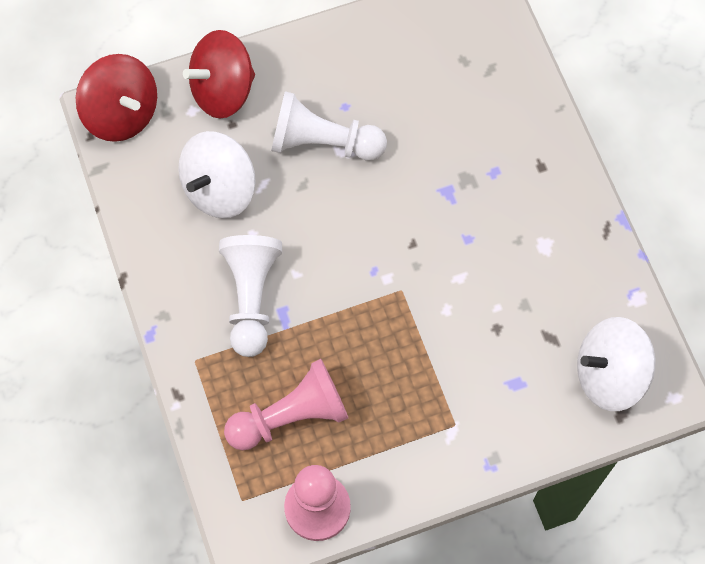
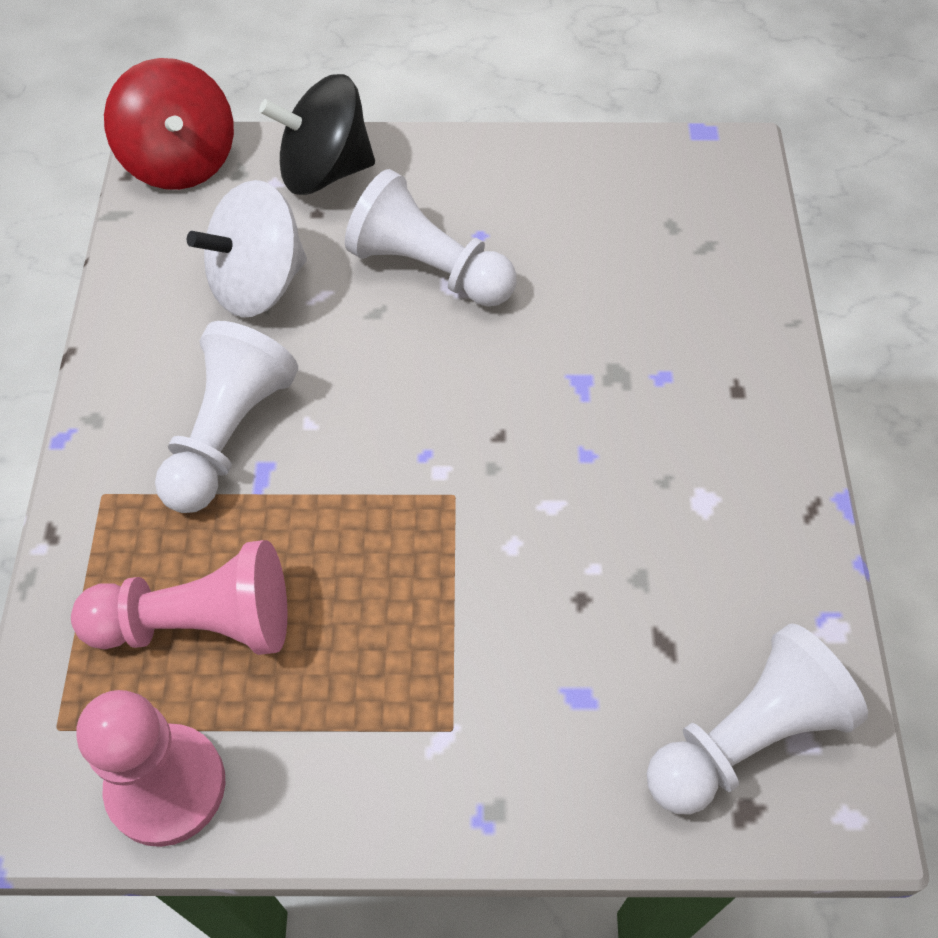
camera: 20 degrees right, 10 degrees down
(223, 90) = (325, 171): red spinning top -> black spinning top
(609, 374) = (745, 738): white spinning top -> white pawn

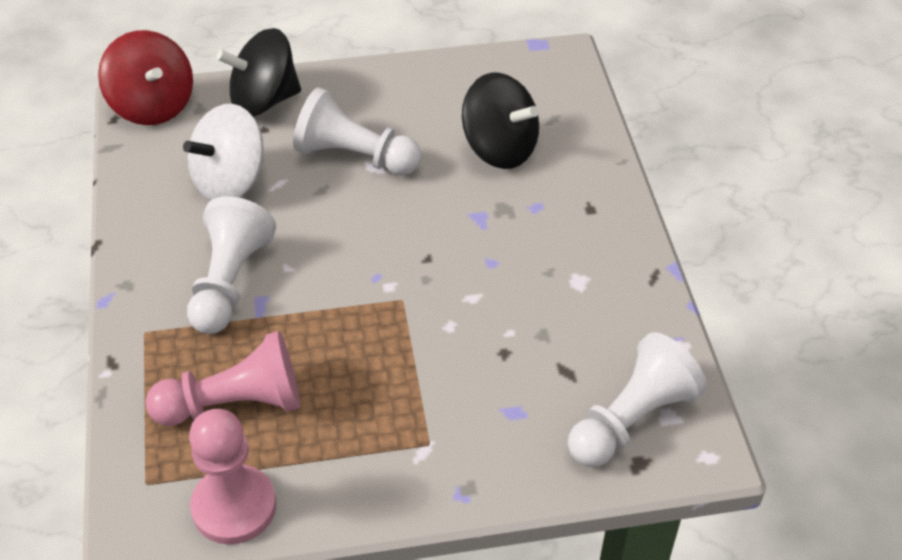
camera: 10 degrees left, 10 degrees down
(626, 281) = (499, 148): none -> black spinning top

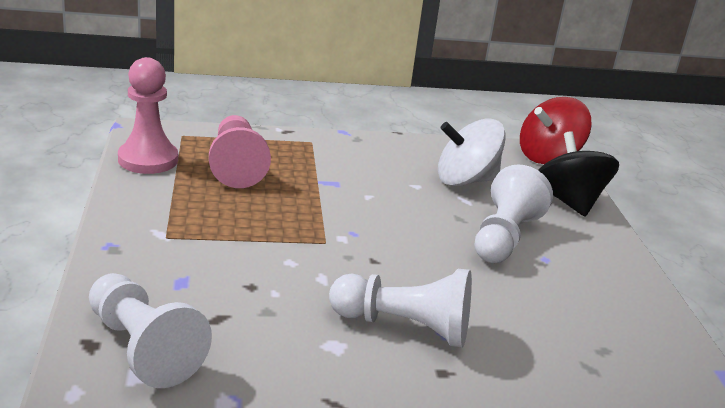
camera: 90 degrees right, 20 degrees down
(229, 282) = (355, 172): white pawn -> white pawn (405, 326)
(230, 181) = (465, 180): white spinning top -> white spinning top turned 60 degrees counterclockwise
(499, 148) = (531, 321): black spinning top -> none

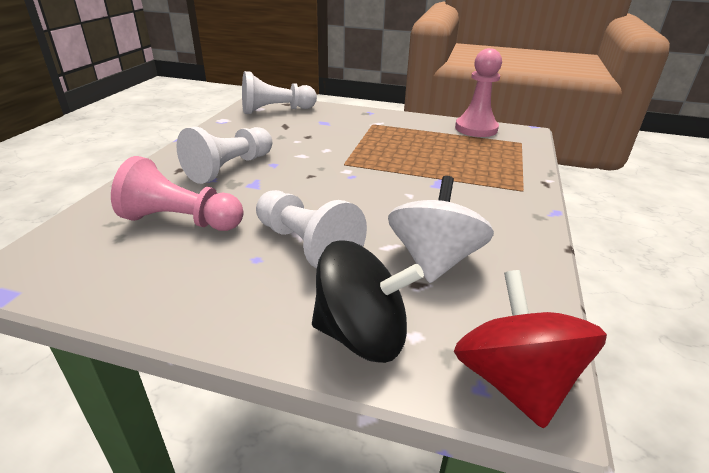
camera: 115 degrees right, 5 degrees up
(236, 166) = (467, 152): pink pawn -> pink pawn (181, 221)

